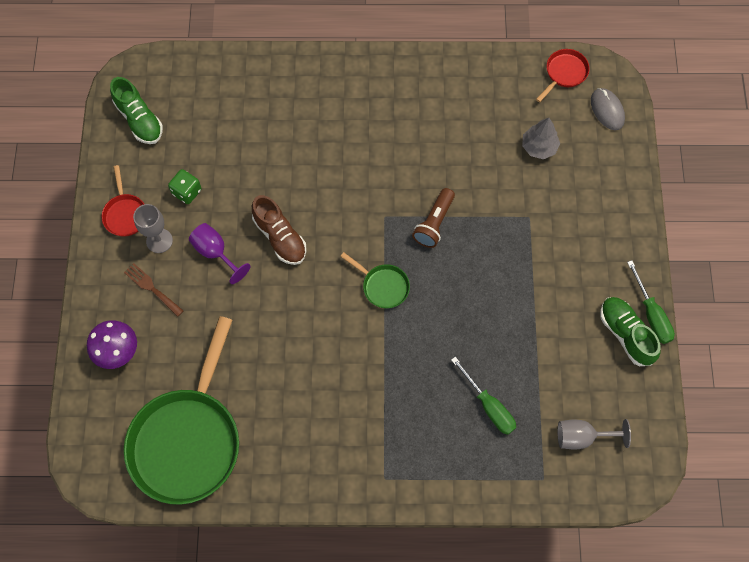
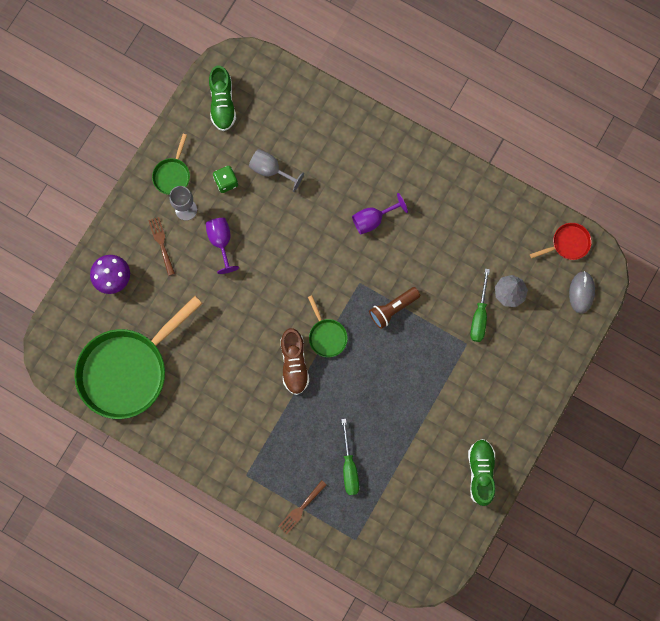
camera: 30 degrees right, 10 degrees up
(125, 214) = (172, 175): red pan -> green pan
(280, 237) = (274, 256): brown shoe -> brown shoe (294, 363)
(360, 149) = (373, 219): none -> purple goblet
(465, 480) = (301, 509): none -> brown fork
(582, 437) = (401, 526): grey goblet -> grey goblet (271, 170)
(651, 314) = (509, 468): green screwdriver -> green screwdriver (479, 315)

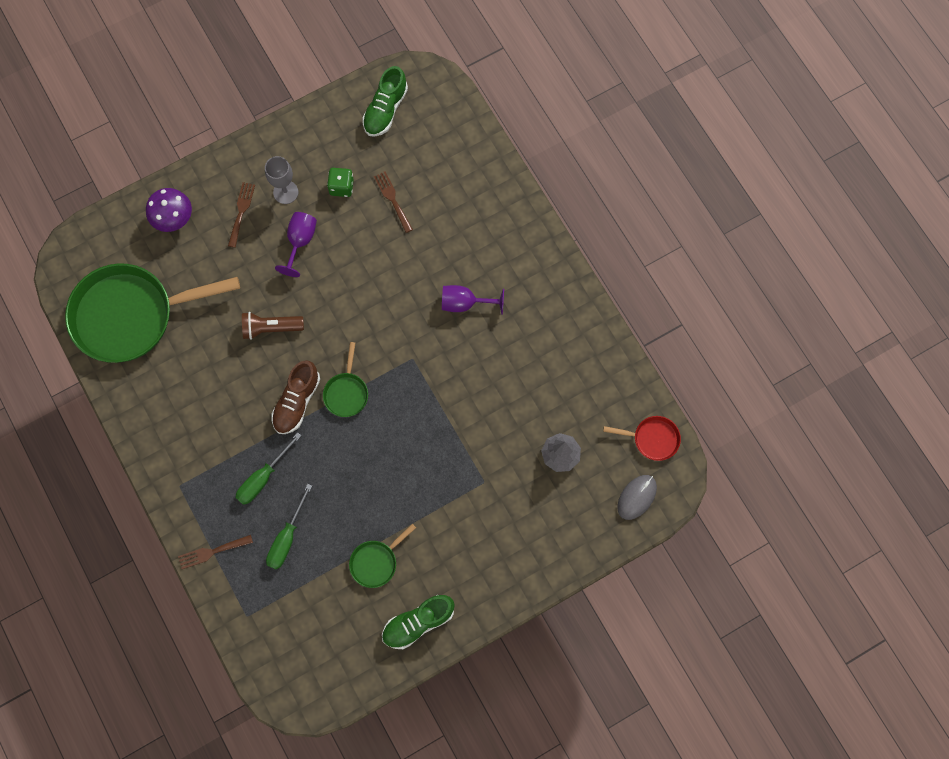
camera: 30 degrees right, 5 degrees down
(172, 175) = (294, 152): green pan -> green pan (376, 562)
(271, 170) = (392, 199): grey goblet -> brown fork
(393, 309) = (430, 403): brown flashlight -> brown flashlight (271, 328)
(479, 315) = (515, 460): green screwdriver -> green screwdriver (263, 478)
(480, 472) = (418, 623): green shoe -> green shoe turned 150 degrees counterclockwise

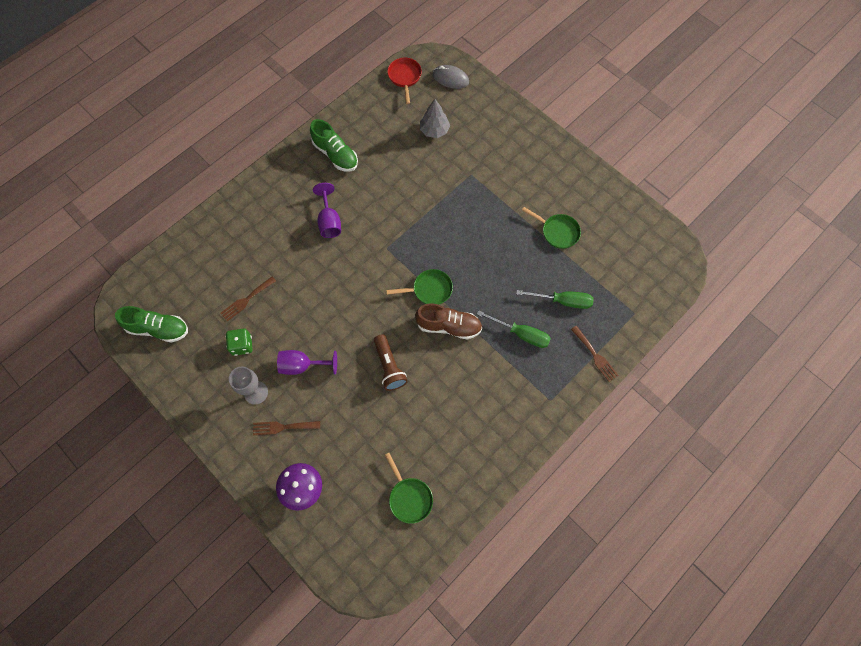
camera: 105 degrees left, 5 degrees down
(131, 315) = (409, 497): green pan -> green pan, size x0.43
(418, 623) = (591, 192): green shoe -> green shoe (335, 155)

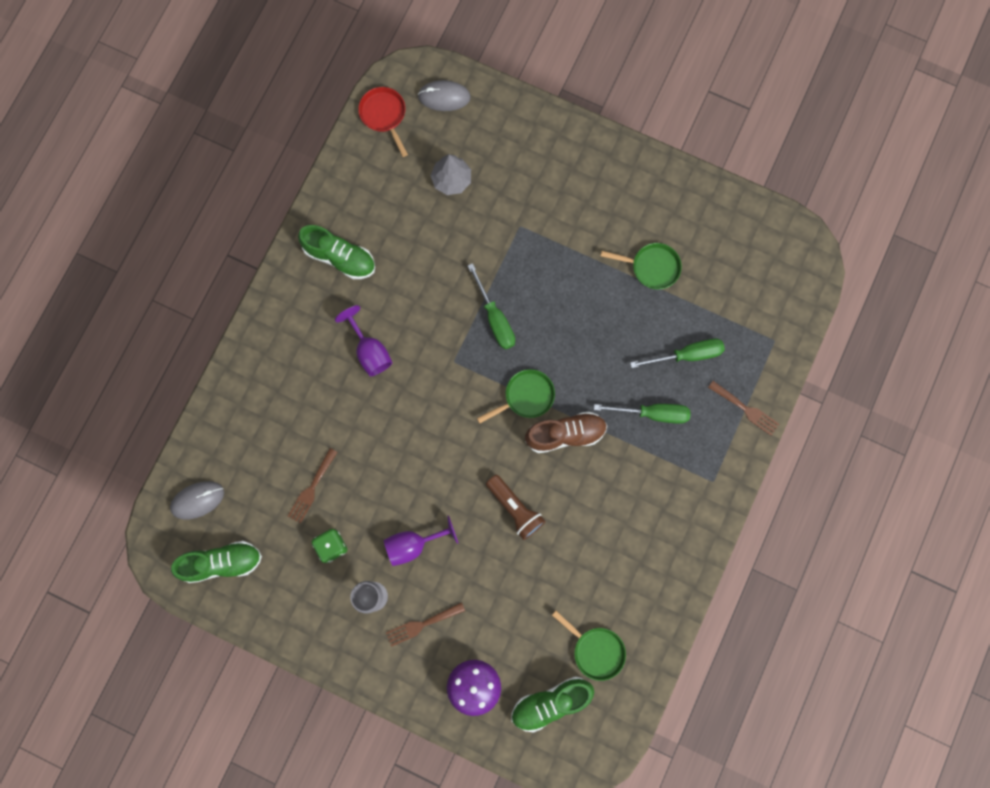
camera: 20 degrees left, 10 degrees up
(163, 280) = (197, 500): none -> grey mouse
(357, 526) = (550, 702): none -> green shoe
(428, 229) = (495, 318): none -> green screwdriver

